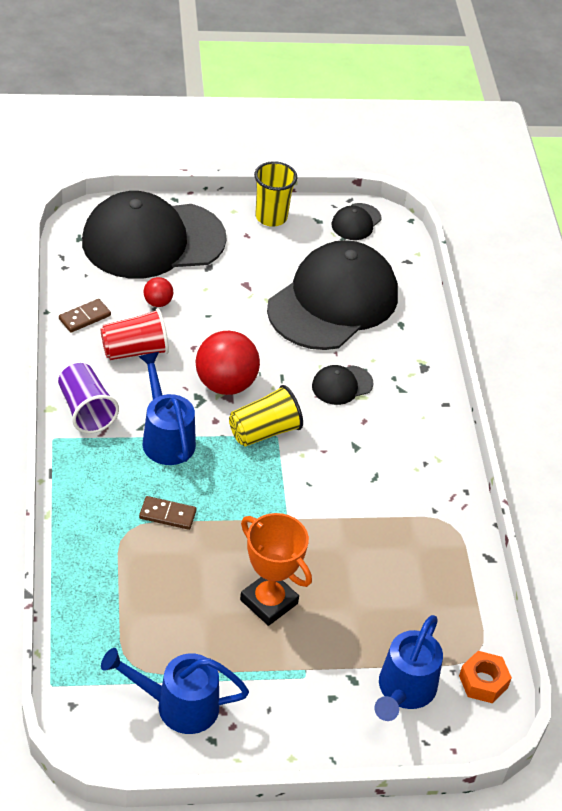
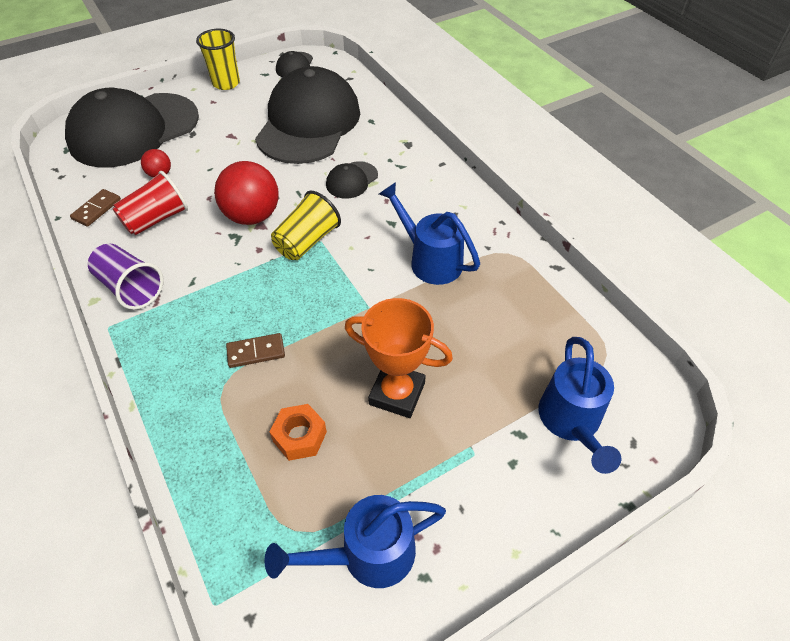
camera: 20 degrees left, 5 degrees up
(166, 437) = (220, 281): blue watering can -> blue watering can (430, 260)
(483, 682) = (630, 378): orange nut -> orange nut (300, 436)

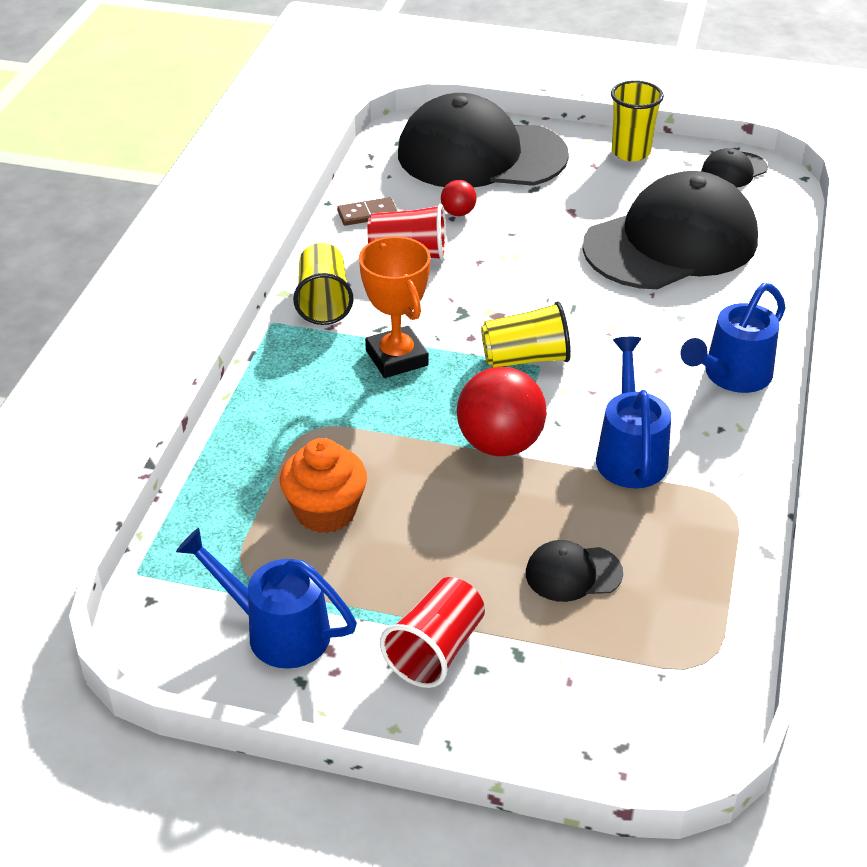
camera: 45 degrees right, 10 degrees down
(131, 288) = (323, 301): purple cup -> yellow cup
(252, 216) = (500, 303): red ball -> red ball (500, 444)
(256, 352) = (366, 422): brown domino -> none
(300, 436) = (325, 511): orange nut -> orange cupcake
(351, 180) = (645, 328): black cap -> black cap (573, 573)
(397, 393) = (447, 540): orange trophy -> orange trophy (396, 358)
(475, 474) = (436, 650): none -> red cup
(571, 422) = (581, 684): blue watering can -> blue watering can (731, 376)

